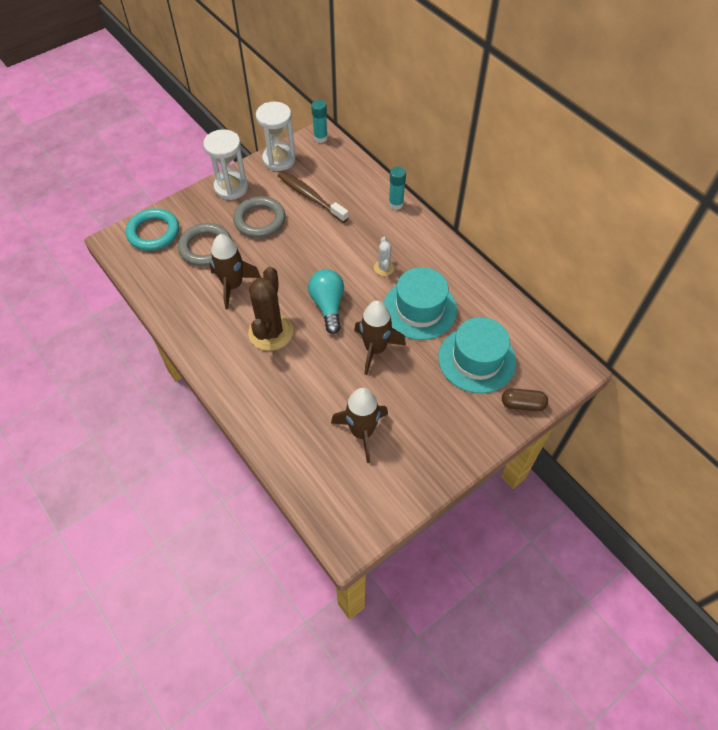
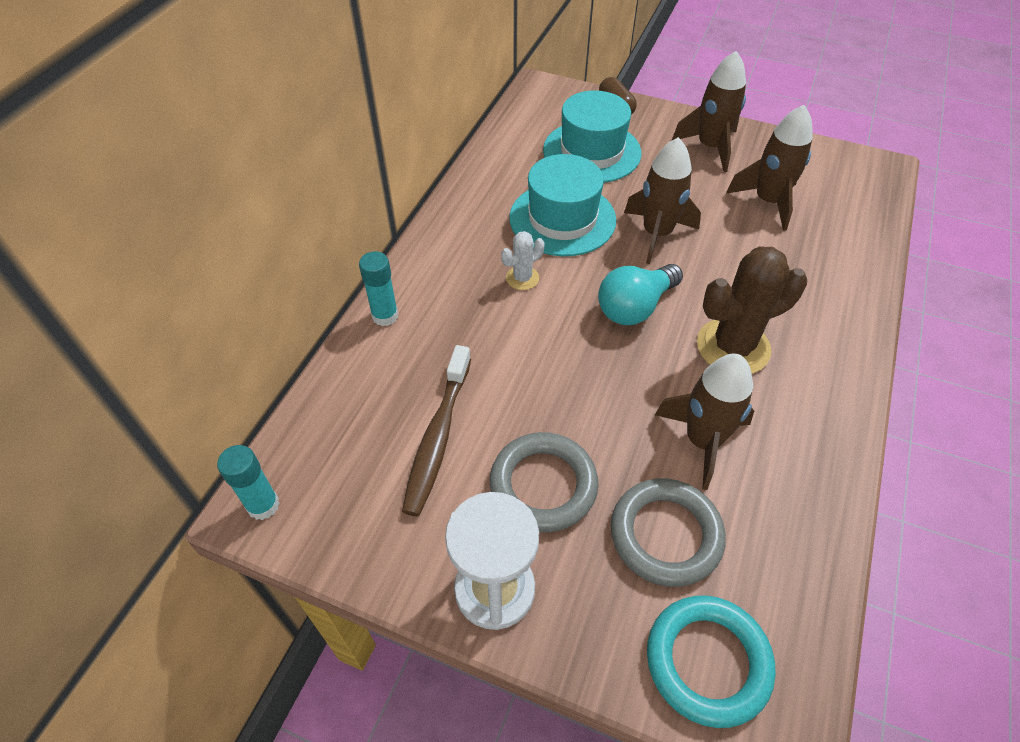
camera: 120 degrees left, 5 degrees down
(279, 159) = (365, 546): white hourglass -> none
(439, 436) = (710, 147): none -> brown rocket

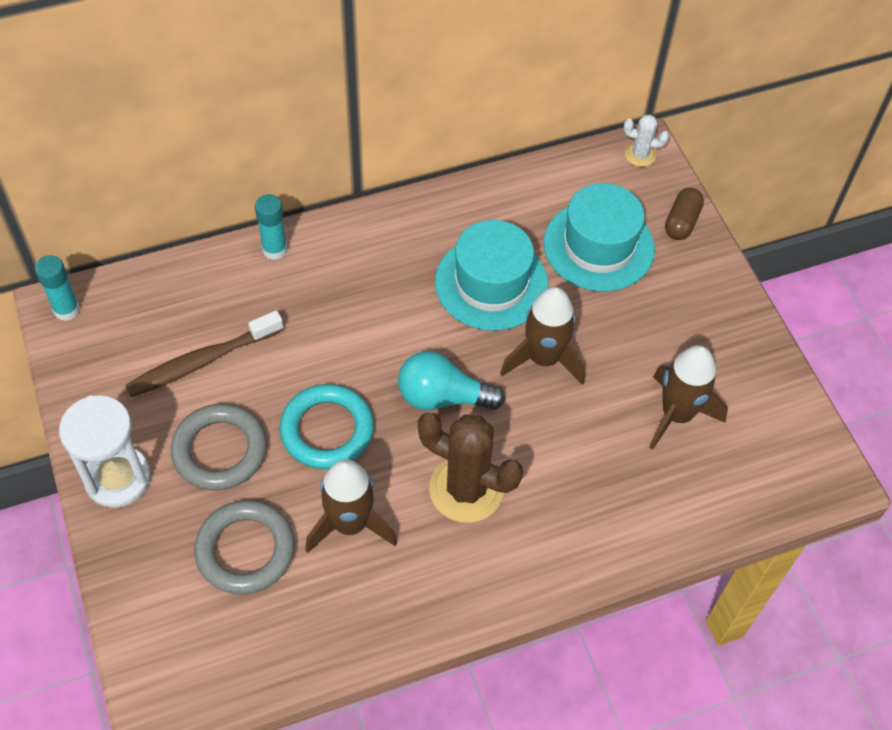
camera: 45 degrees right, 5 degrees up
(522, 278) = (397, 303): white cactus -> white cactus (640, 155)
(707, 661) = (169, 633): turquoise ring -> turquoise ring (327, 430)
(710, 147) = (706, 327): brown rocket -> none

